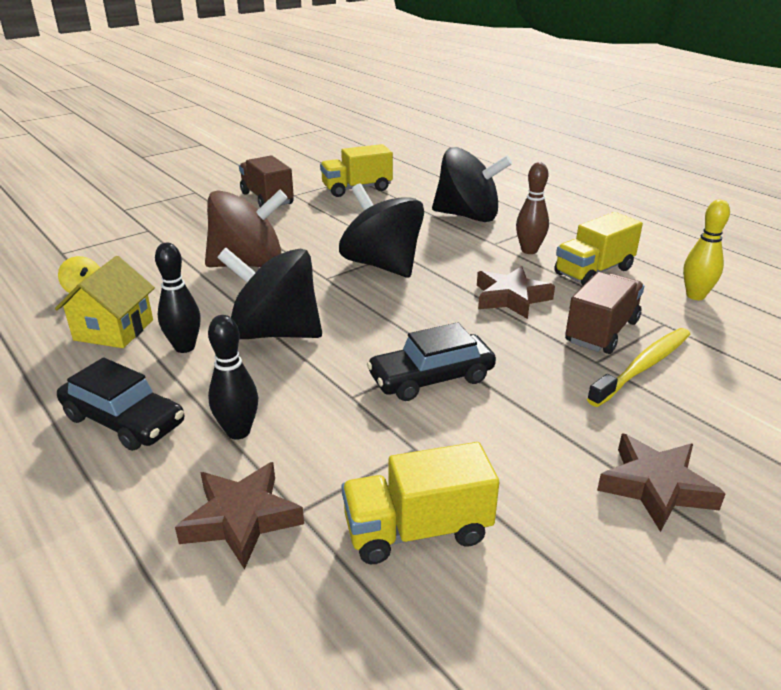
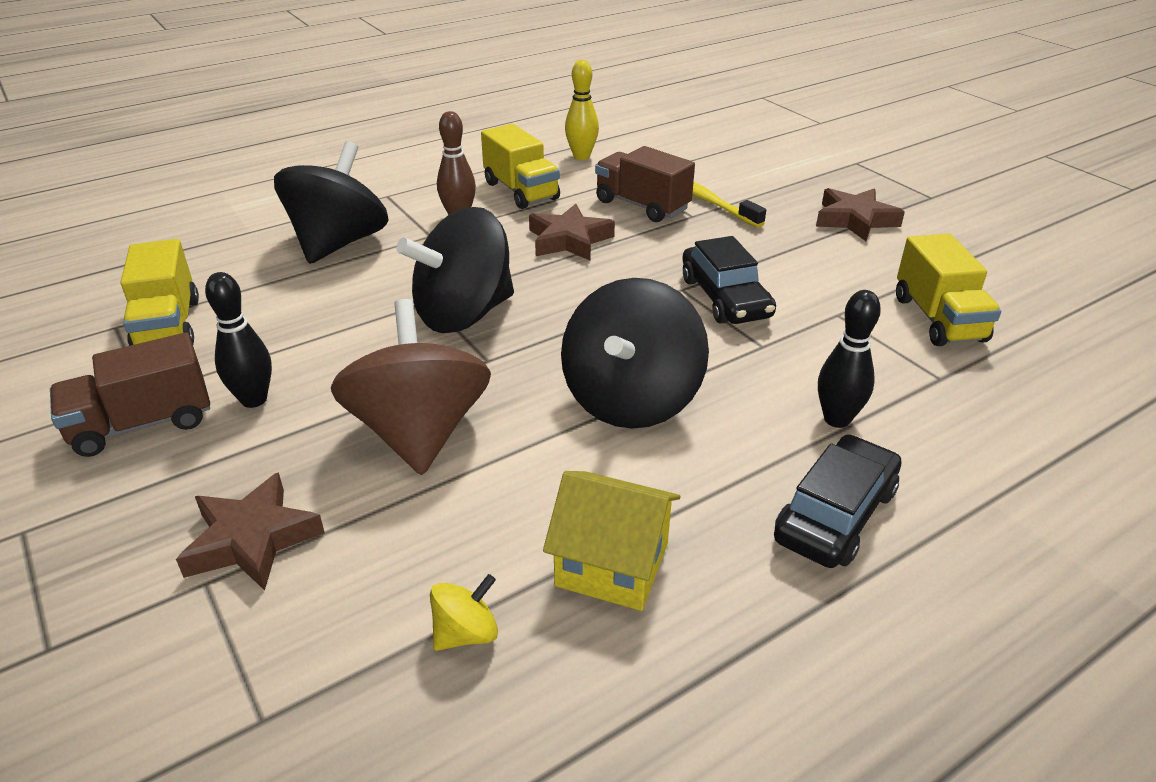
camera: 85 degrees left, 5 degrees up
(185, 347) = (665, 478): black bowling pin -> black bowling pin (254, 400)
(241, 519) = (962, 410): brown star -> brown star (252, 539)

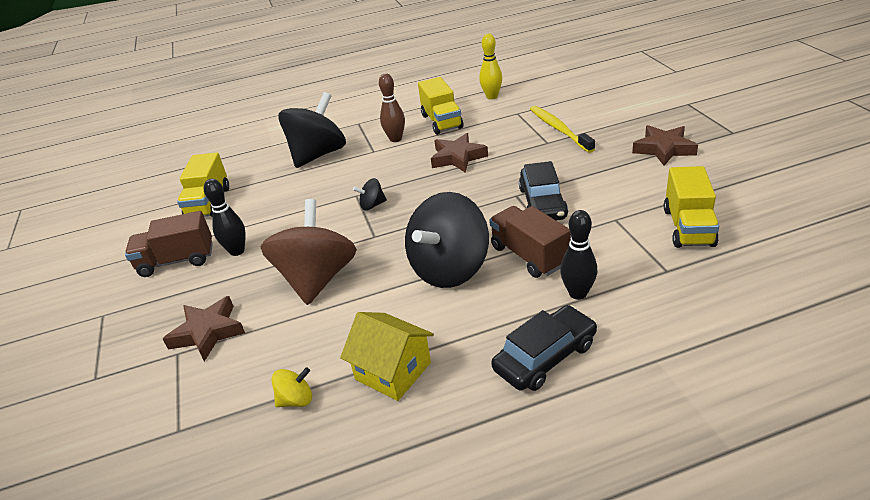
camera: 20 degrees right, 0 degrees up
(463, 314) = (372, 205): black spinning top -> black spinning top, size x0.42
(642, 205) = (516, 134): brown truck -> brown truck (529, 255)

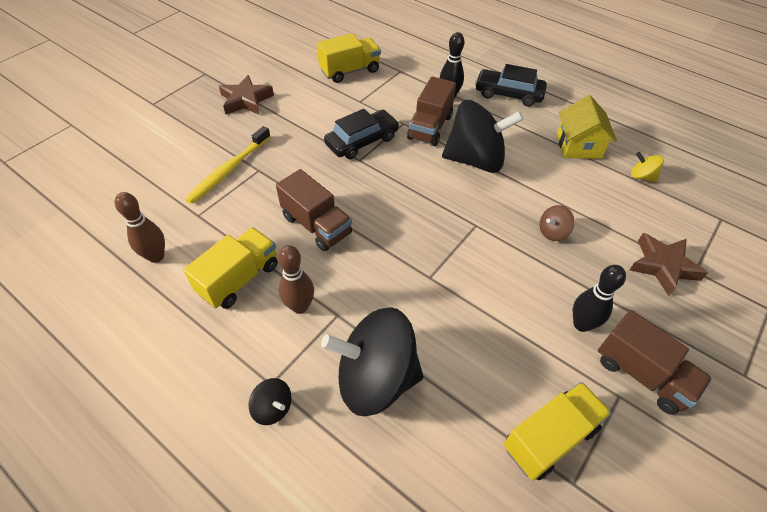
camera: 130 degrees left, 15 degrees up
(317, 279) = (552, 232): brown spinning top -> brown spinning top, size x0.42
(372, 205) = (437, 252): black spinning top -> black spinning top (273, 408)
(458, 157) = (316, 225): brown star -> brown truck
(492, 97) = (156, 256): yellow bowling pin -> brown bowling pin

